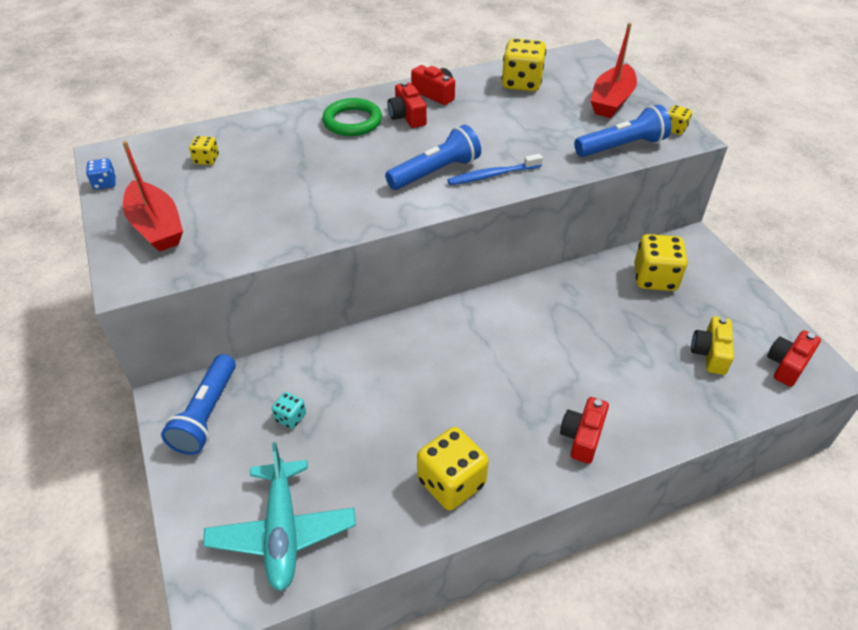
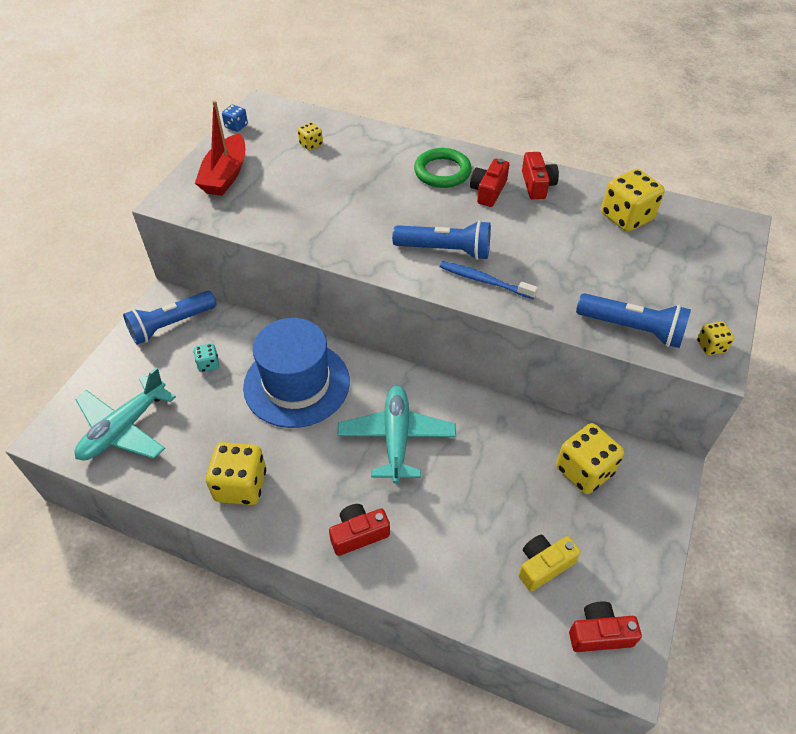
camera: 45 degrees right, 5 degrees up
(390, 373) = (297, 384): none -> blue hat
(518, 352) = (396, 438): none -> turquoise plane
(611, 101) = (688, 282): red boat -> none

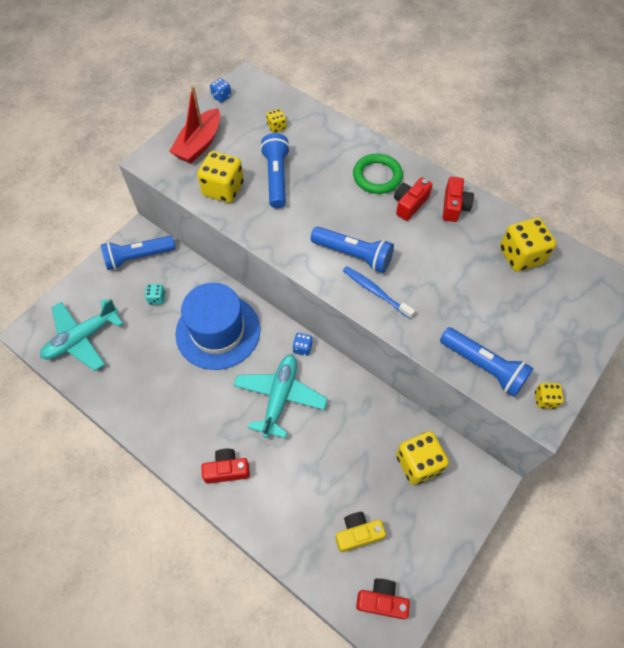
camera: 15 degrees right, 10 degrees up
(241, 485) = (153, 407): yellow dice -> yellow dice (223, 189)
(328, 192) = (276, 178): none -> blue flashlight
(405, 380) = (302, 348): none -> blue dice

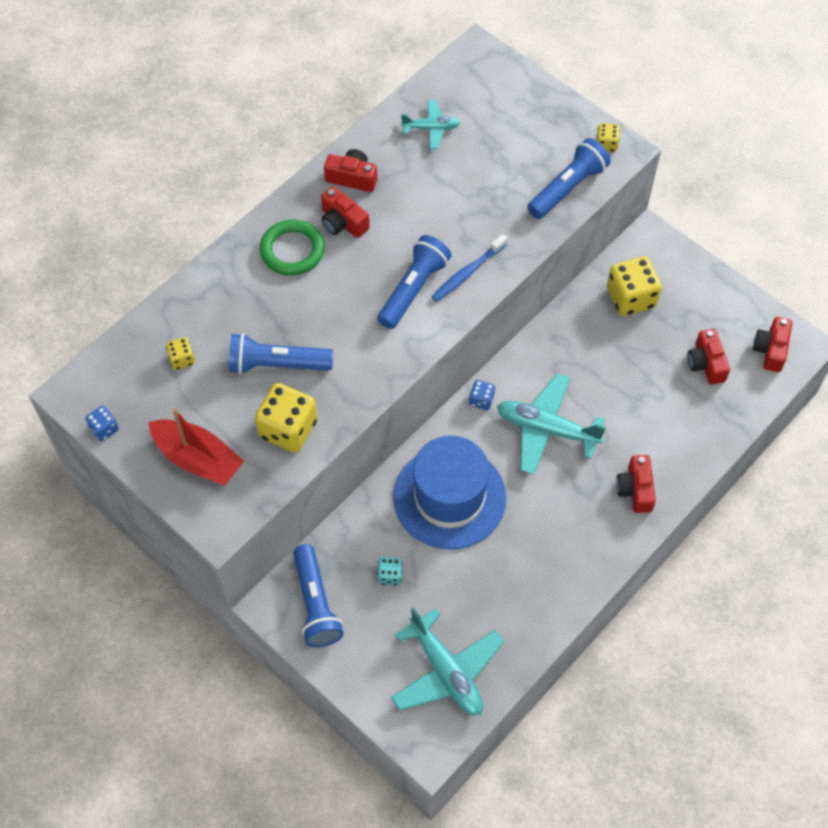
camera: 85 degrees left, 0 degrees up
(358, 533) = (706, 363): yellow camera -> red camera
(520, 256) = (431, 128): yellow dice -> turquoise plane

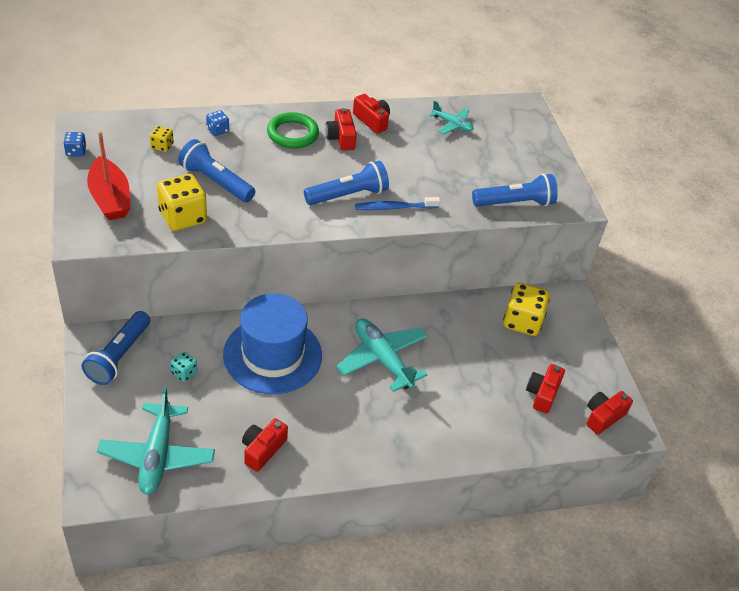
camera: 30 degrees right, 15 degrees down
(481, 400) = (354, 314): blue dice -> blue dice (217, 130)
(606, 144) = (568, 196): yellow dice -> none
(635, 489) = (410, 437): red camera -> red camera (262, 449)

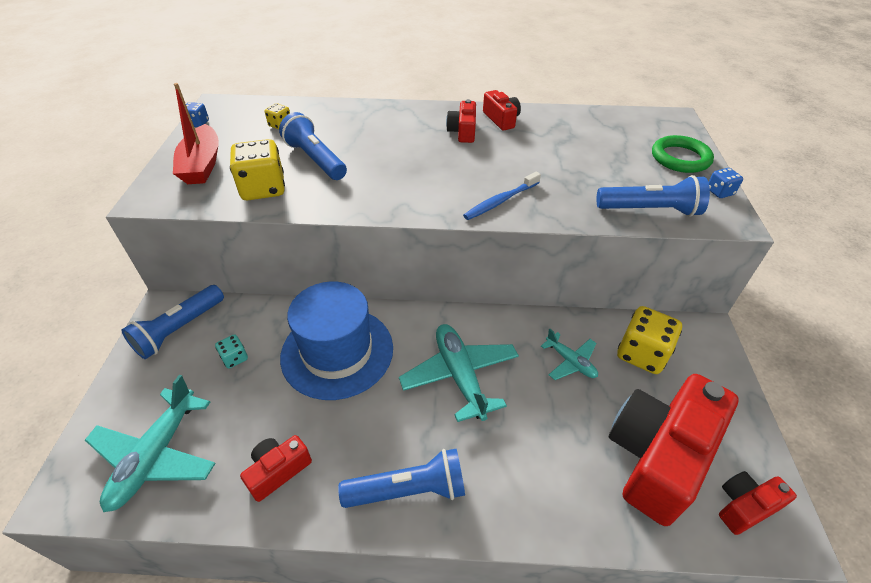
camera: 20 degrees right, 0 degrees up
(217, 130) = (341, 116): blue dice -> blue dice (719, 192)
(292, 134) = (414, 124): green ring -> green ring (680, 158)
(348, 195) = (451, 184): blue flashlight -> blue flashlight (408, 490)
(394, 207) = (500, 201): blue toothbrush -> blue toothbrush turned 45 degrees counterclockwise
(452, 125) = (588, 128): turquoise plane -> turquoise plane (570, 362)
(542, 394) = (658, 456): red camera -> red camera, size x2.16

